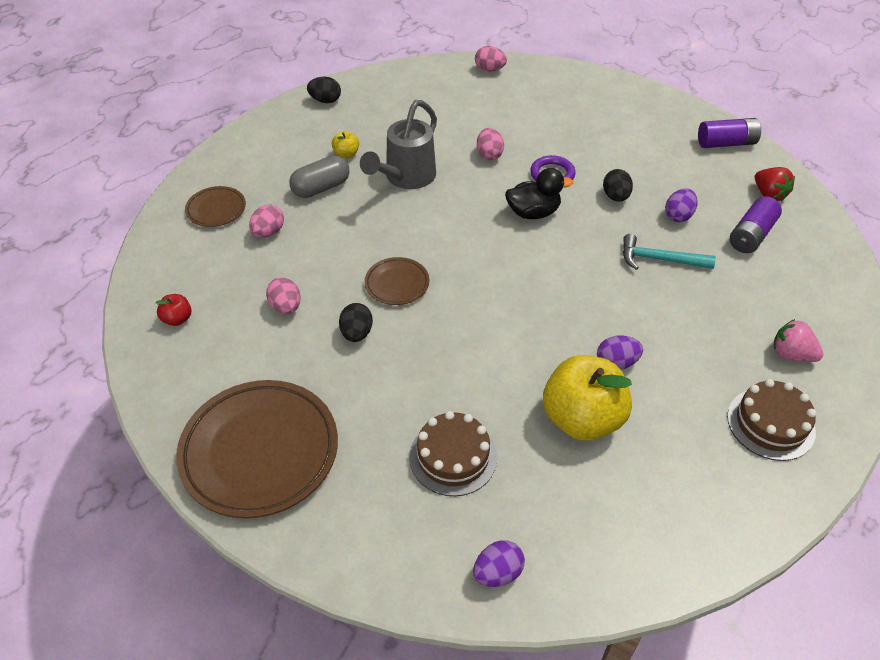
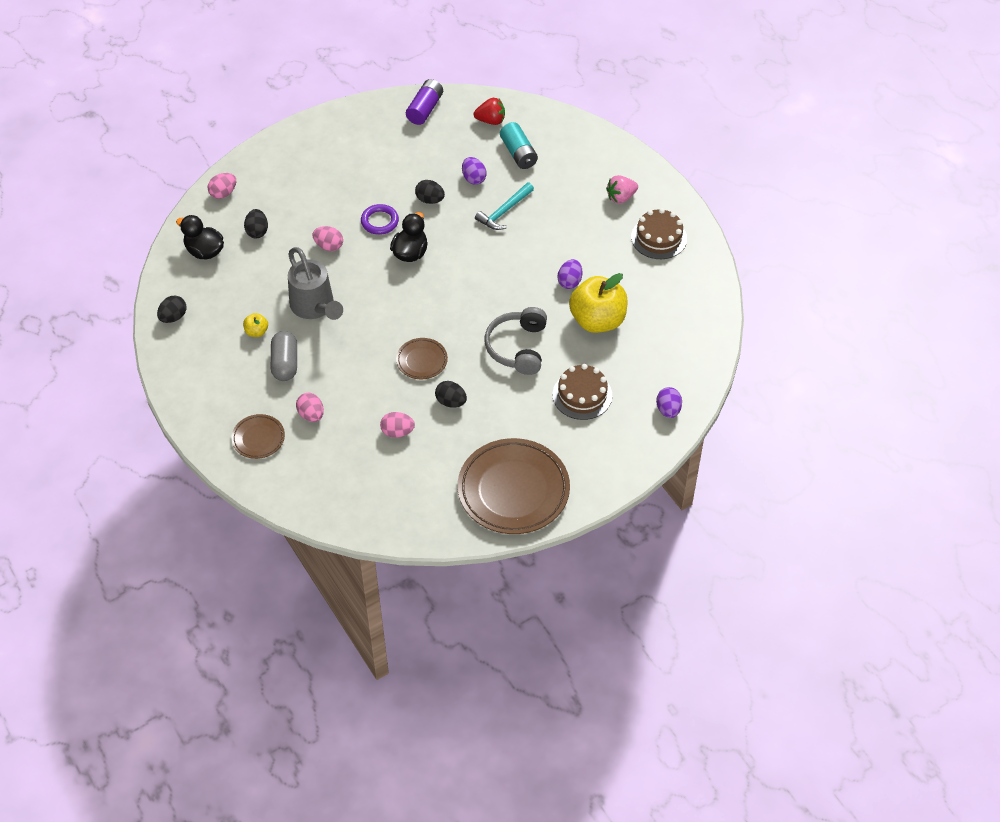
camera: 60 degrees left, 5 degrees up
(177, 319) = (363, 499): red apple -> none
(414, 86) = (204, 251): none -> black duck
(465, 105) = (257, 231): none -> black egg
(478, 358) = (517, 347): none -> grey headphones
(751, 235) = (518, 153): purple battery -> turquoise battery

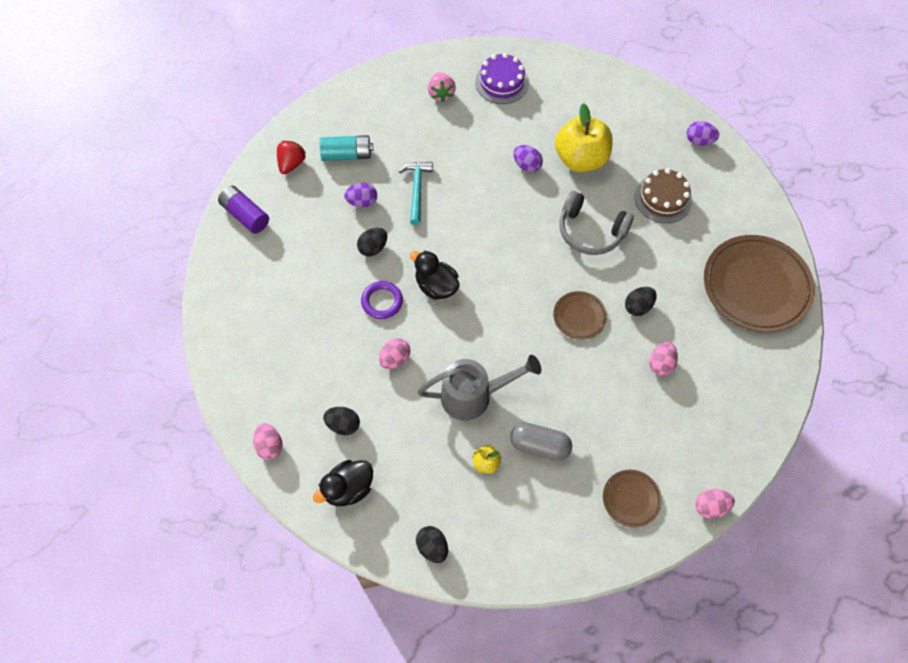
camera: 70 degrees left, 10 degrees up
(311, 415) = (615, 438): pink egg -> pink egg (710, 507)
(504, 211) = (417, 190): turquoise hammer -> turquoise hammer turned 150 degrees counterclockwise
(659, 238) = (502, 82): brown cake -> purple cake

